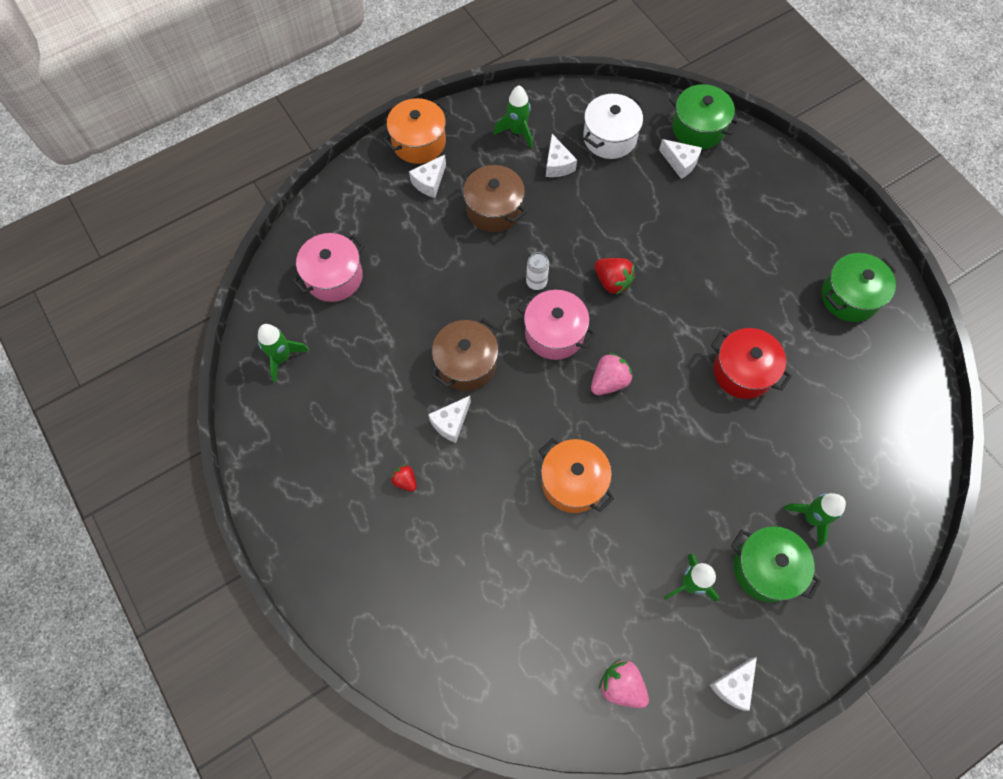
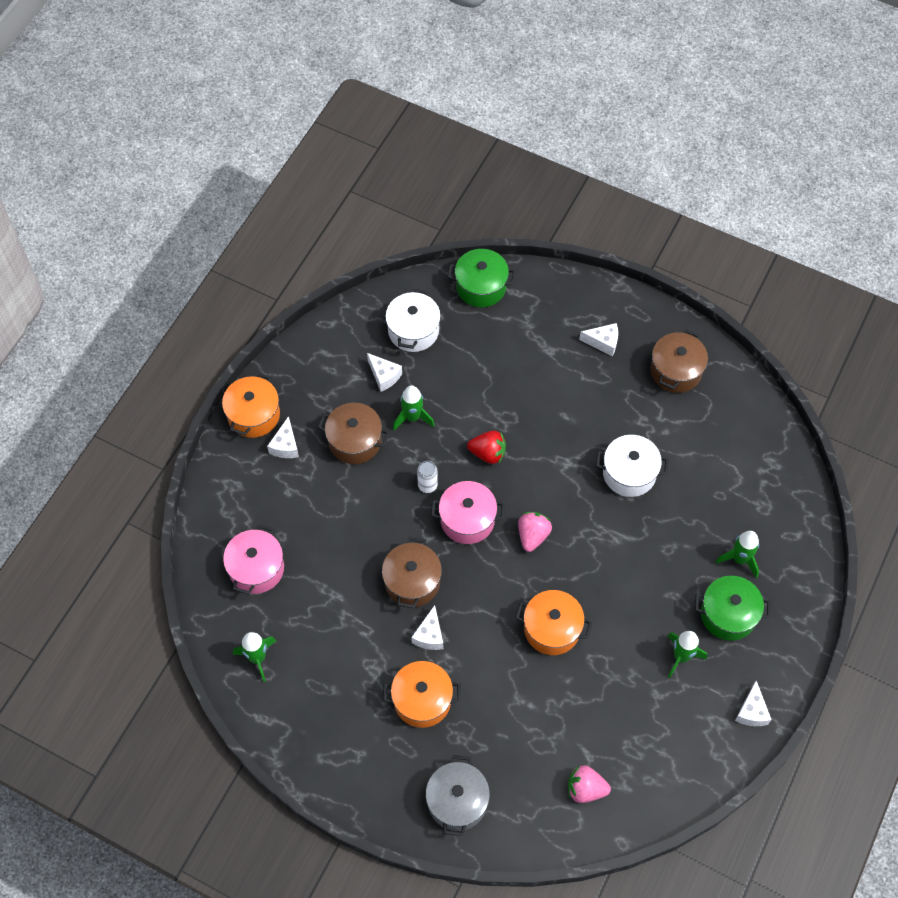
camera: 30 degrees left, 5 degrees down
(376, 600) = (457, 801): none -> grey pot
(405, 481) = (422, 700): red strawberry -> orange pot
(517, 132) = (333, 364): green rocket -> green rocket (412, 417)
(621, 686) = (674, 757): pink strawberry -> pink strawberry (585, 789)
(680, 163) = (484, 324): white cheese -> white cheese (603, 342)
(742, 371) = (629, 473): red pot -> white pot
(849, 297) = (676, 371): green pot -> brown pot

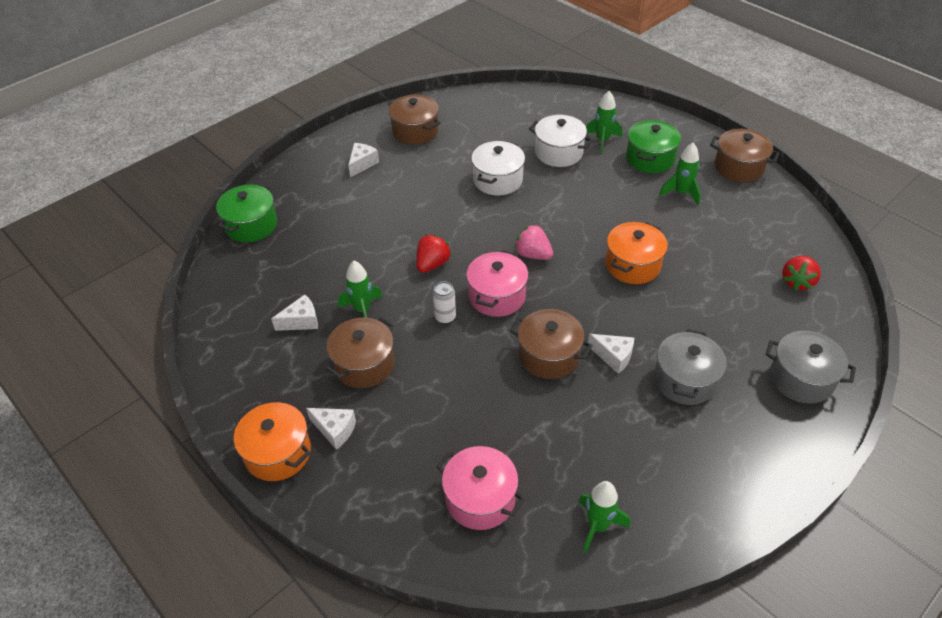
camera: 70 degrees left, 15 degrees down
(413, 331) = (264, 285): white pot -> white pot (559, 153)
(422, 700) = (685, 380): orange pot -> grey pot
(585, 789) = (797, 282): pink strawberry -> red strawberry
(751, 711) = (738, 167): white cheese -> brown pot

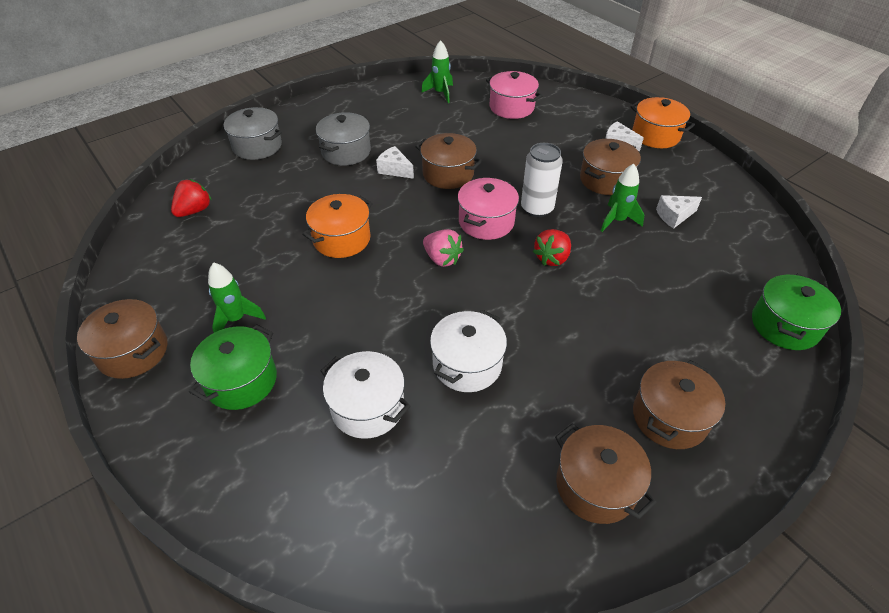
camera: 175 degrees left, 0 degrees up
(362, 164) = (669, 417): white cheese -> brown pot
(445, 317) = (537, 208): white can -> white can, size x1.67
(602, 140) = (292, 426): green rocket -> none

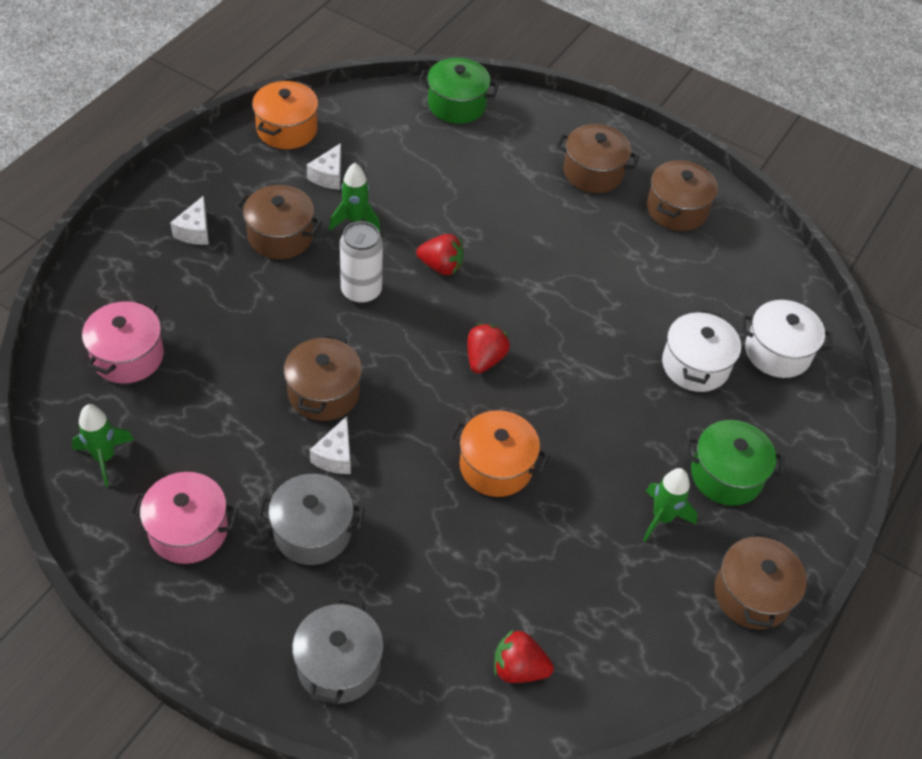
camera: 115 degrees left, 5 degrees up
(442, 259) = (484, 359): pink strawberry -> red strawberry
(467, 364) = (612, 306): white pot -> white pot (777, 352)
(486, 222) = (405, 333): pink pot -> pink pot (188, 530)
(655, 135) = (163, 196): orange pot -> orange pot (287, 129)
(674, 216) = (328, 176): white cheese -> white cheese turned 60 degrees clockwise

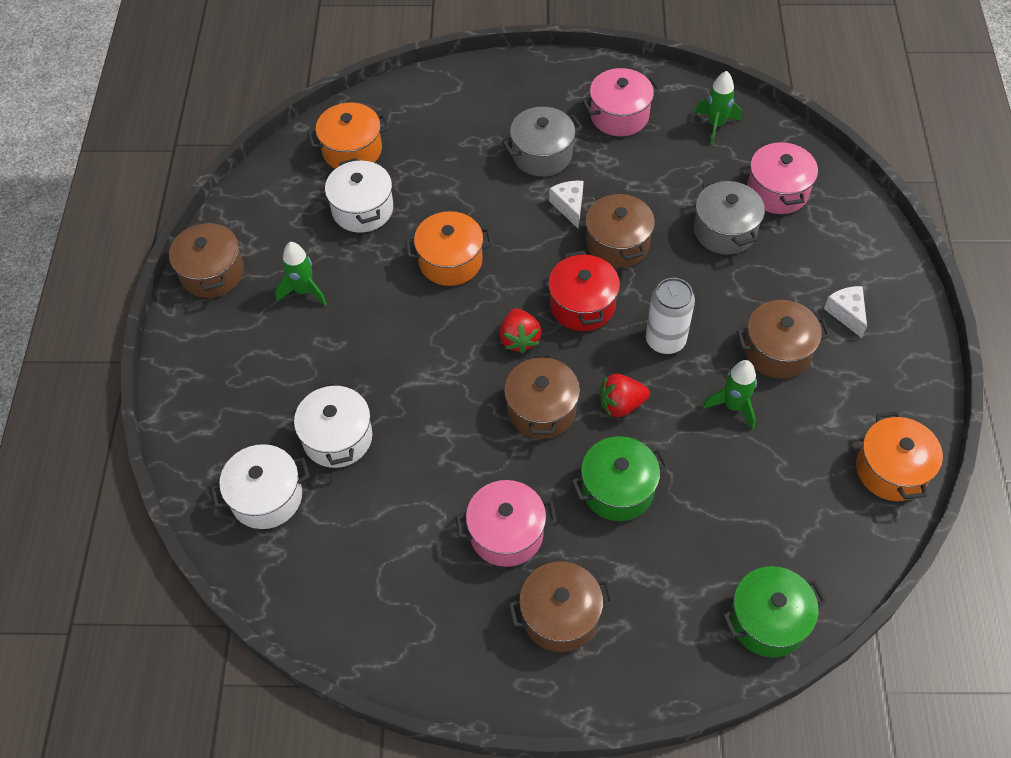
camera: 155 degrees right, 5 degrees up
(328, 176) = (801, 440): white cheese -> none
(338, 665) = (464, 98): grey pot -> grey pot (724, 230)
(405, 357) = (582, 305): none -> red pot
(518, 668) = (352, 150): red strawberry -> orange pot
(551, 579) = (362, 209): none -> white pot
(597, 233) = (506, 533): none -> pink pot
(677, 209) = (444, 620): brown pot -> brown pot (541, 409)
(726, 475) = (267, 351): green pot -> green pot (617, 489)

